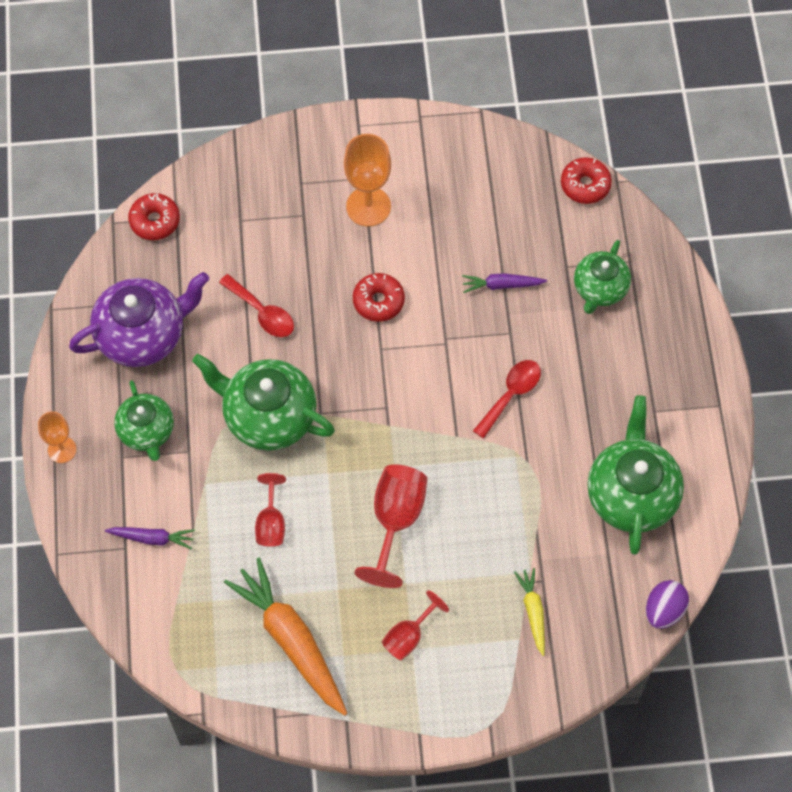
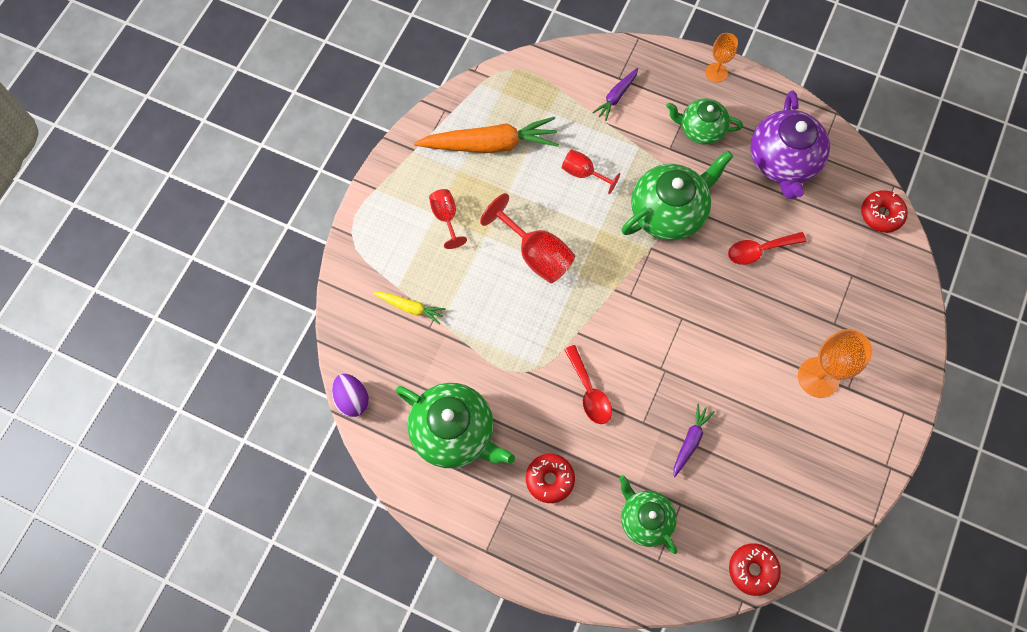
camera: 120 degrees right, 5 degrees up
(378, 301) = (725, 338): red donut -> red donut (549, 479)

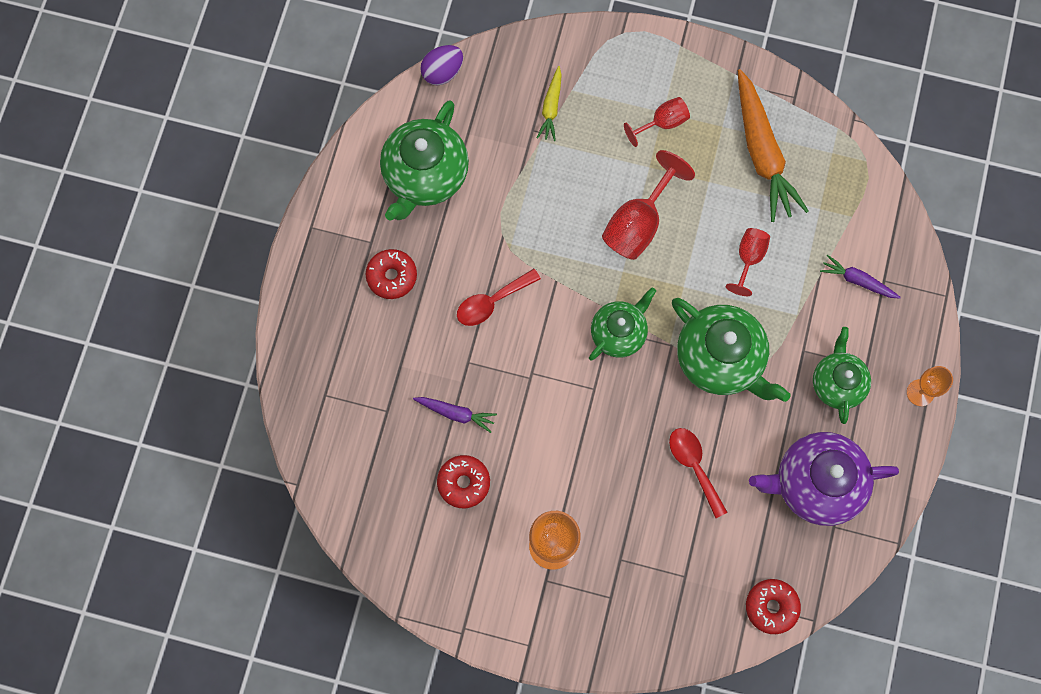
camera: 80 degrees right, 5 degrees up
(645, 519) = (365, 377): green teapot -> green teapot (619, 333)
(752, 570) = (330, 492): red donut -> red donut (463, 483)

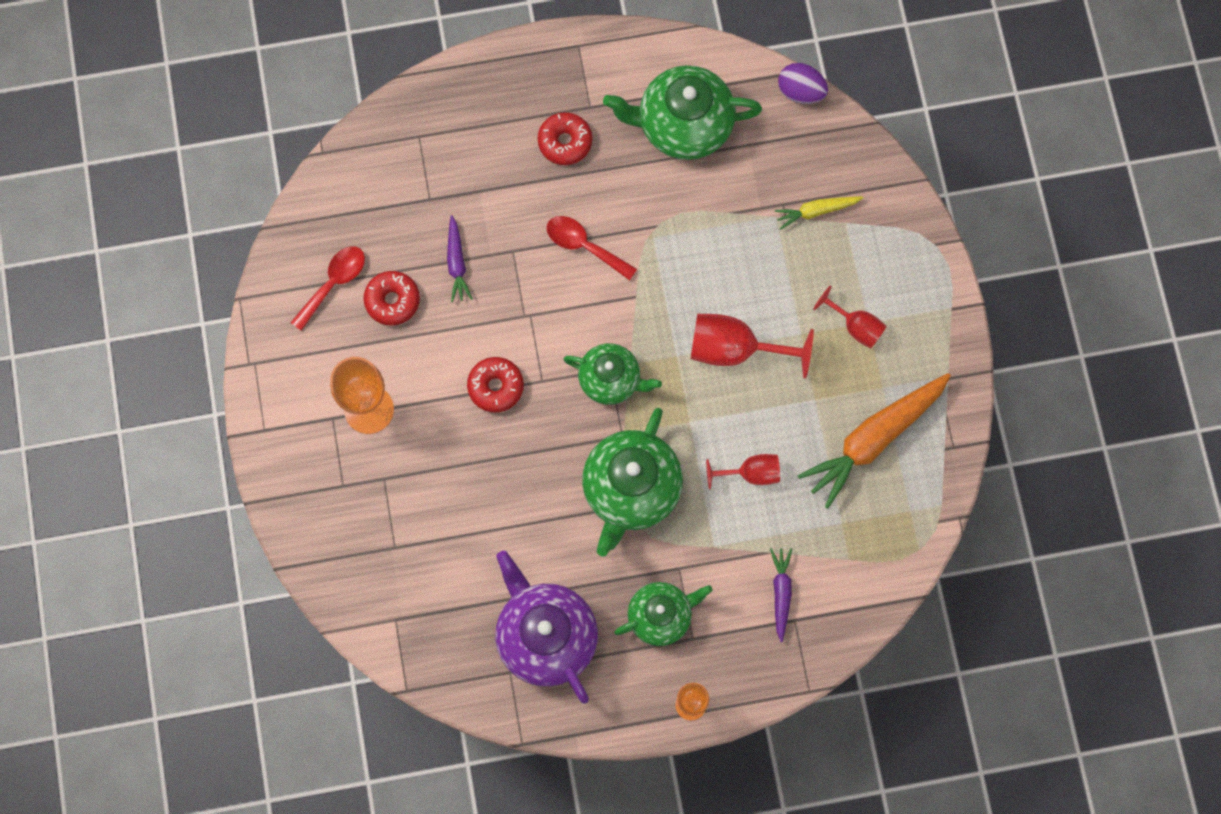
camera: 65 degrees right, 0 degrees up
(694, 466) = (508, 510): red spoon -> red spoon (334, 283)
(771, 607) = (401, 643): red donut -> red donut (495, 387)

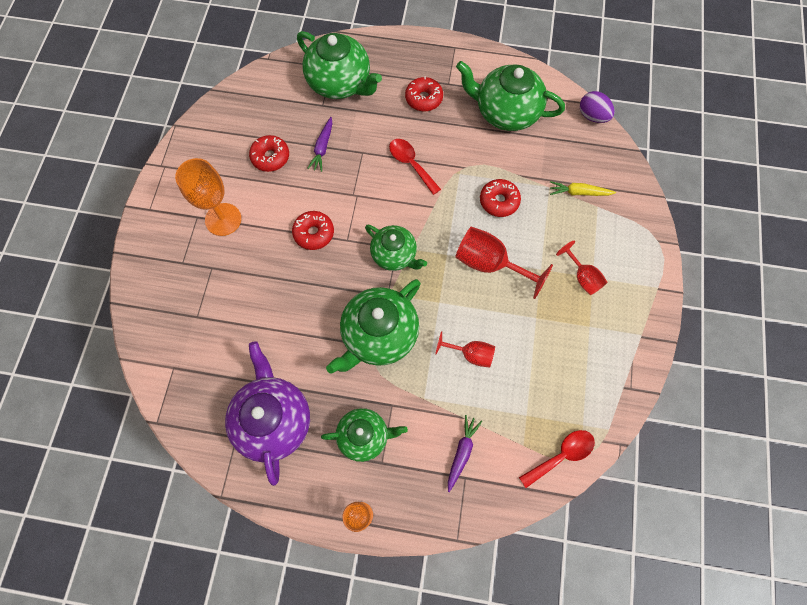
camera: 20 degrees right, 5 degrees down
(334, 283) = (238, 135): red spoon -> red spoon (561, 455)
(440, 157) = (340, 83): none -> green teapot
(718, 259) = (499, 201): none -> red donut
(873, 440) = (571, 362): orange carrot -> none

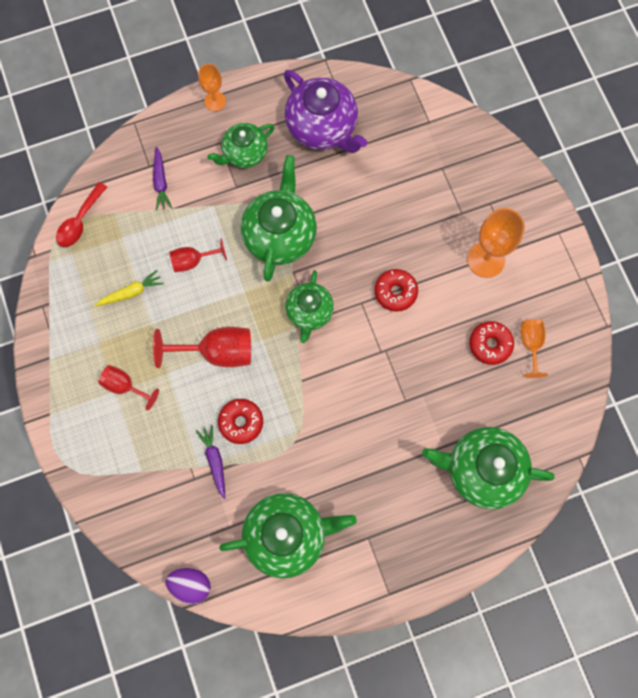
camera: 150 degrees right, 5 degrees up
(241, 142) = (530, 344): none -> orange goblet
(322, 148) = (447, 383): purple carrot -> purple carrot (214, 461)
(394, 255) = (309, 312): green teapot -> green teapot turned 90 degrees counterclockwise
(411, 164) = (350, 415): red spoon -> none
(423, 99) = (383, 502): red donut -> none
(579, 192) = (166, 477): yellow carrot -> yellow carrot (131, 292)

